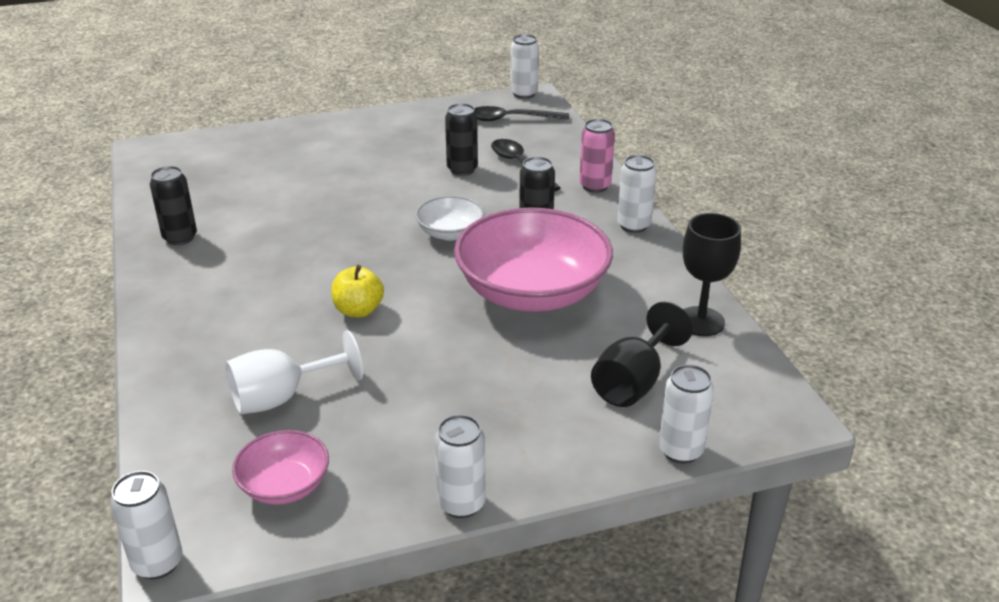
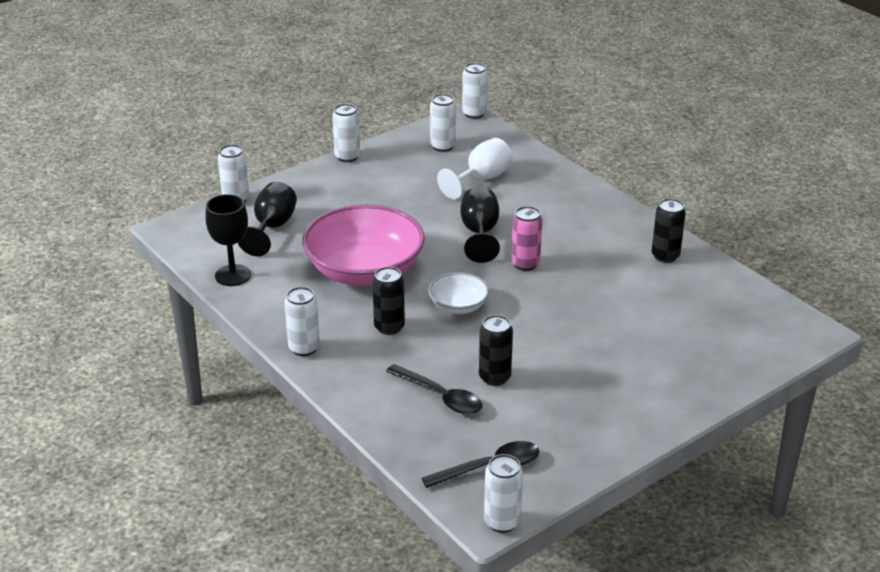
camera: 160 degrees right, 0 degrees up
(284, 485) = (442, 146): pink bowl -> white can
(358, 310) = (479, 233): yellow apple -> black goblet
(595, 186) = (355, 386): pink can -> pink can (525, 264)

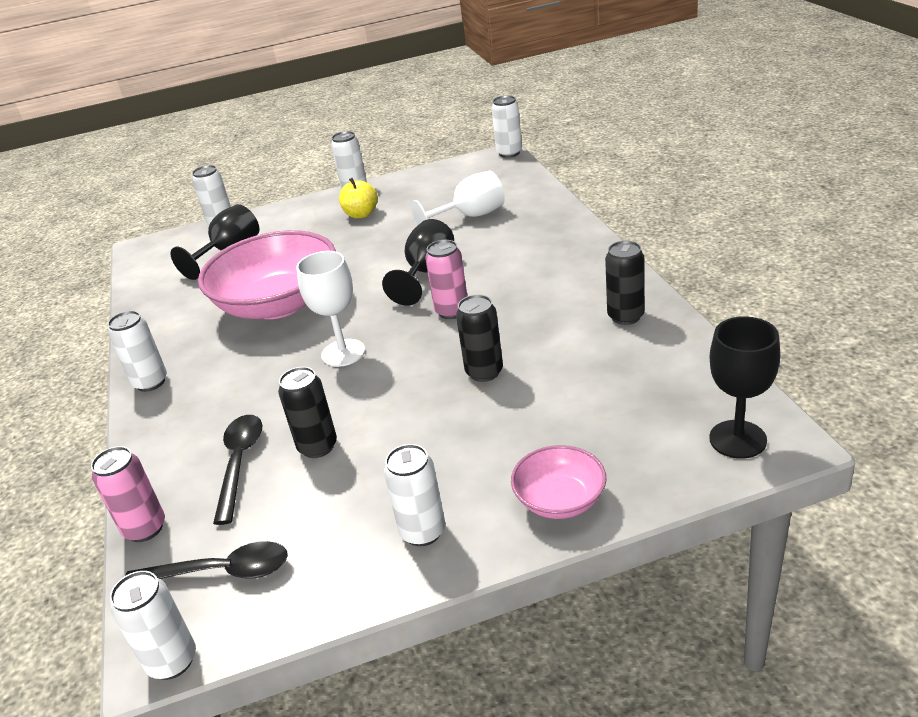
camera: 25 degrees right, 0 degrees up
(233, 275) = (154, 297): black goblet -> black goblet (737, 439)
(375, 182) = (361, 214): none -> yellow apple
(389, 327) = (253, 369): black can -> black can (484, 372)
(405, 451) = (145, 529): none -> pink can
(441, 397) = (240, 463): black spoon -> black spoon turned 150 degrees counterclockwise
(442, 146) = (454, 183): white can -> white can (423, 532)
(458, 306) = (343, 353): white bowl -> white goblet
(695, 387) = (560, 500): none -> pink bowl

